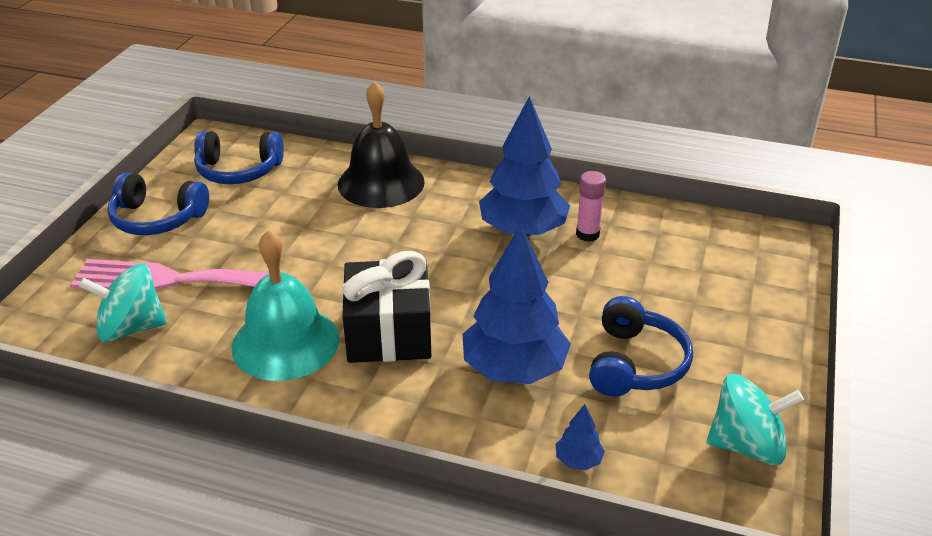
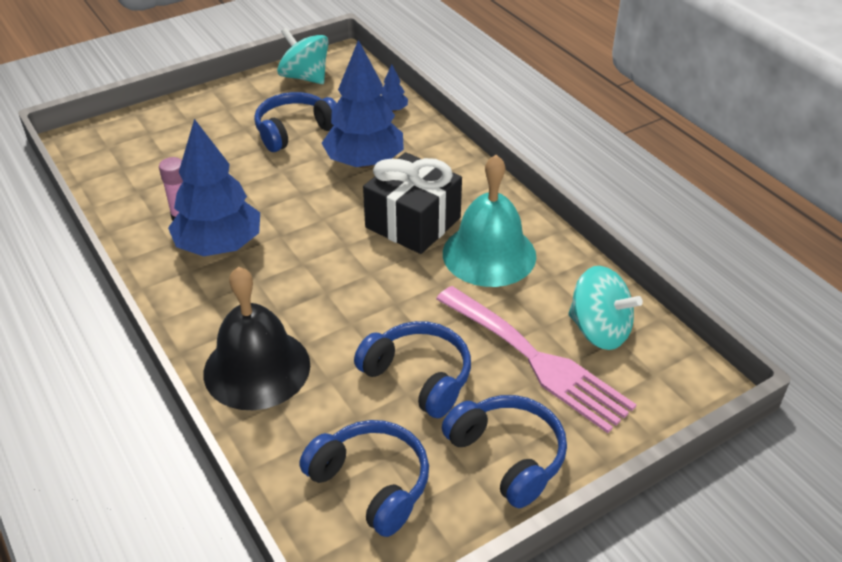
camera: 140 degrees left, 5 degrees up
(261, 229) = (418, 377): none -> blue headphones

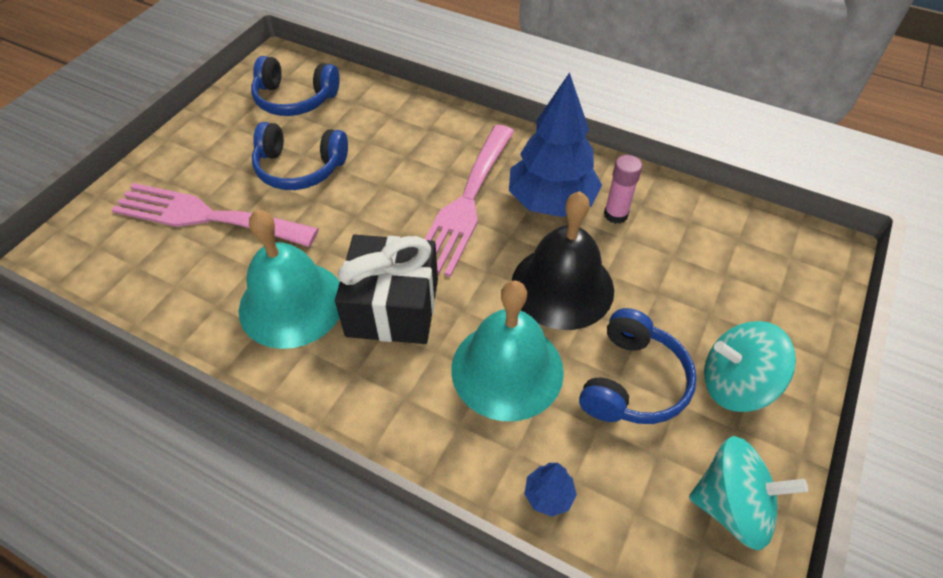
camera: 150 degrees right, 10 degrees up
(257, 368) = (425, 128): black bell -> black bell (562, 286)
(289, 274) = (466, 203): none -> pink fork
(364, 162) = (507, 369): blue tree -> turquoise bell
(507, 456) = (208, 144): blue headphones -> none
(599, 330) = (154, 266): turquoise spinning top -> turquoise spinning top (735, 384)

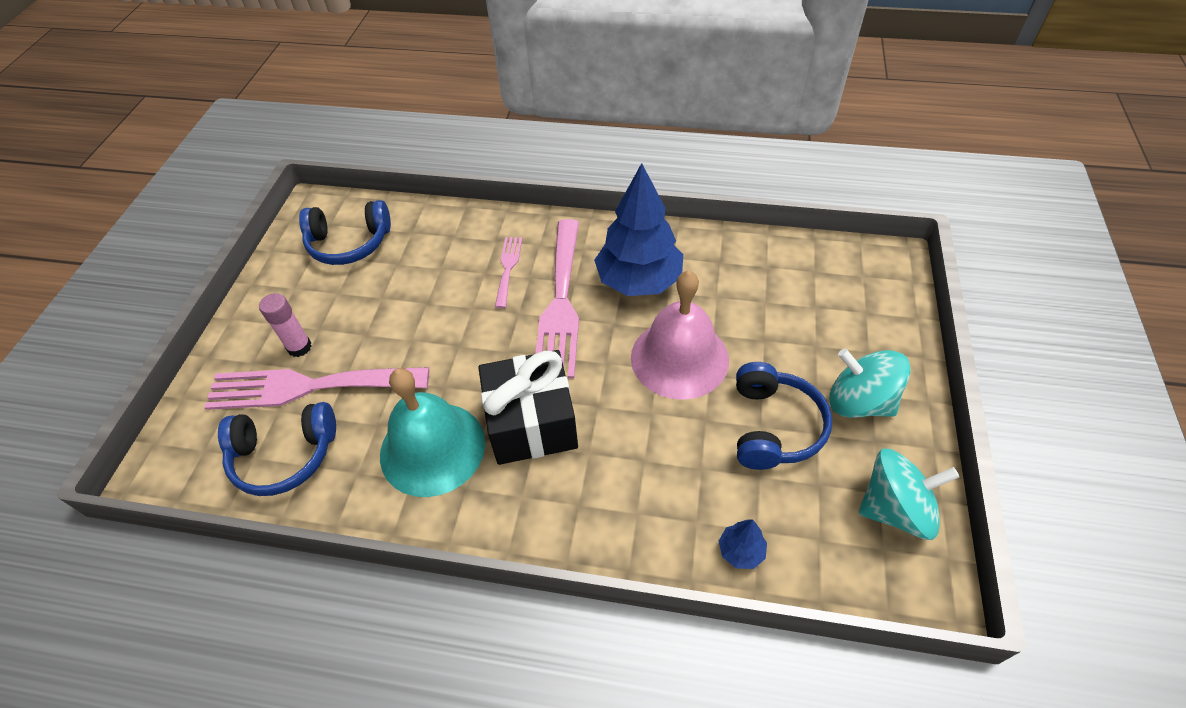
camera: 15 degrees left, 0 degrees up
(300, 168) = (384, 312): blue headphones -> blue headphones (284, 455)
(429, 157) = (508, 268): none -> pink fork
(507, 369) = (660, 449): turquoise bell -> none
(562, 286) = (679, 358): black bell -> pink bell
(615, 214) = (701, 277): pink glue stick -> pink glue stick (299, 347)
(735, 384) = (859, 402): turquoise spinning top -> turquoise spinning top turned 45 degrees clockwise

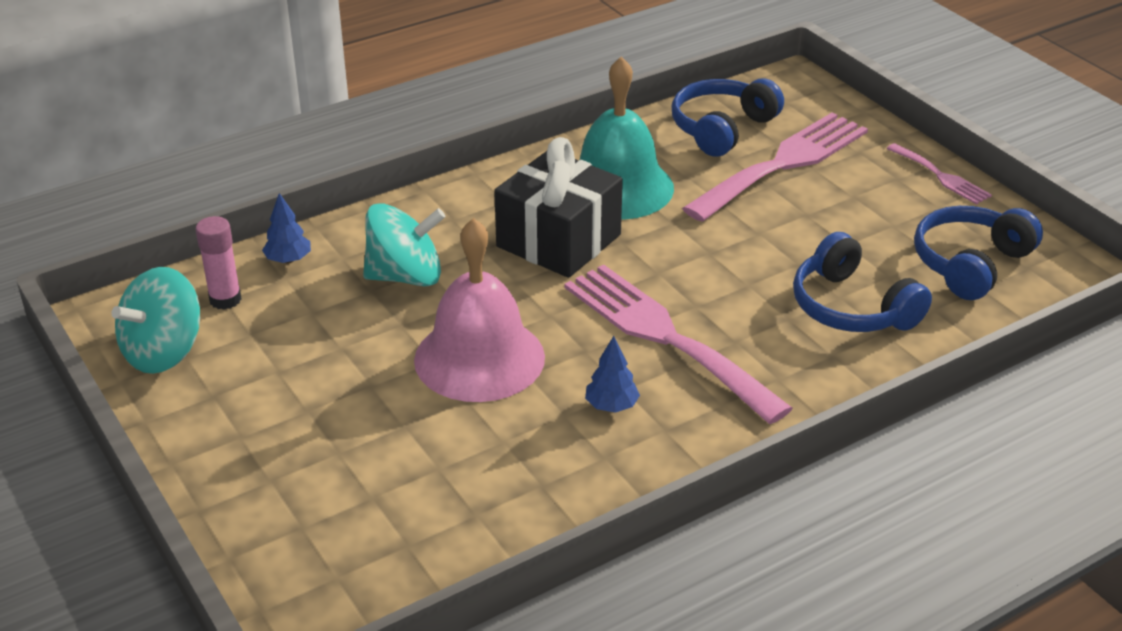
camera: 135 degrees right, 15 degrees down
(299, 347) = (842, 178): pink glue stick -> pink glue stick (225, 299)
(508, 268) = (772, 336): pink fork -> pink fork (941, 176)
(639, 281) = (611, 406): blue tree -> blue tree, size x0.41
(773, 426) = (327, 353): blue headphones -> blue headphones (852, 307)
(859, 402) = (250, 421): turquoise spinning top -> turquoise spinning top (405, 276)

